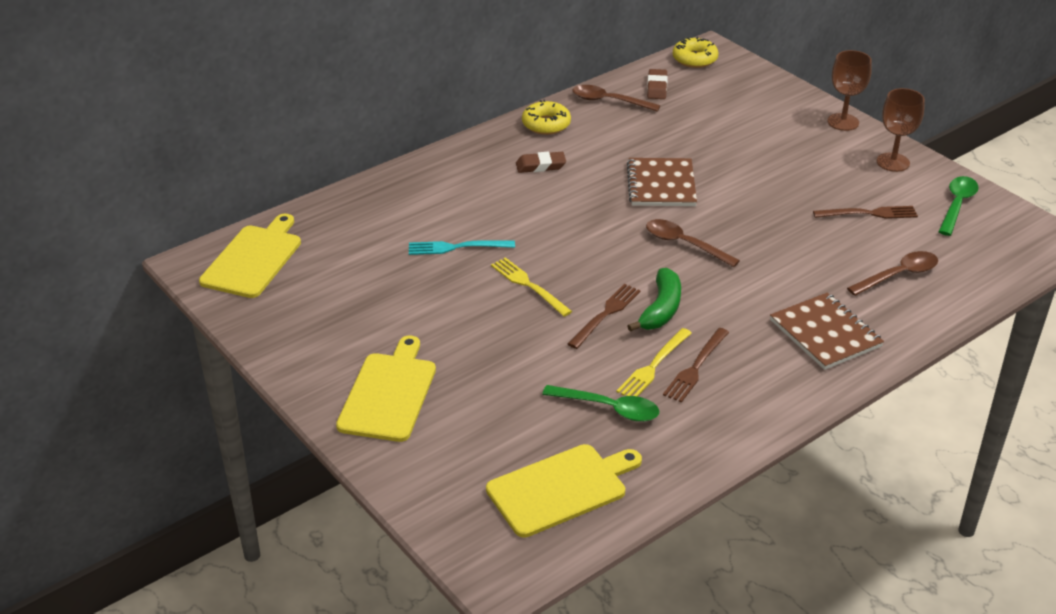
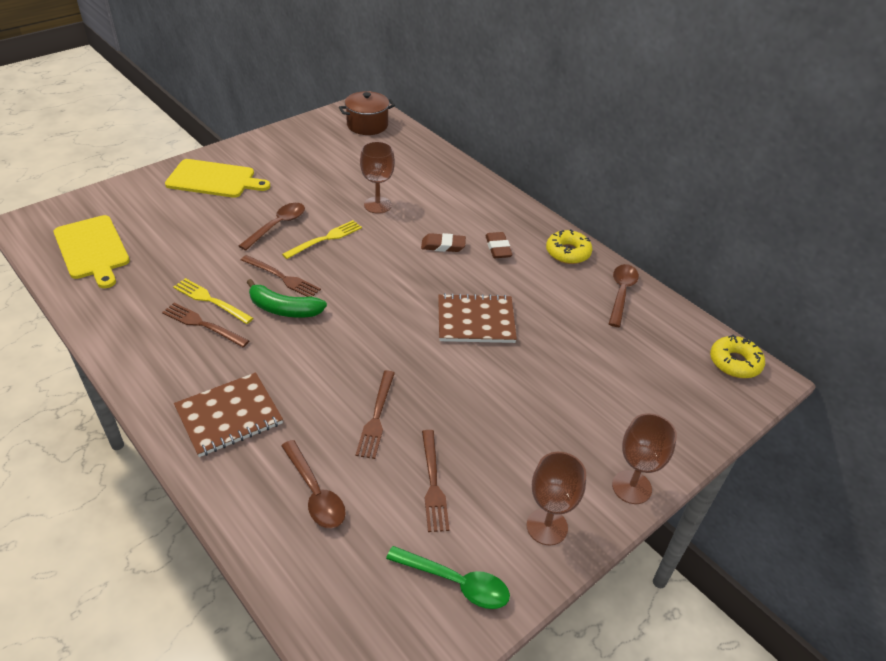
camera: 85 degrees right, 5 degrees up
(253, 259) = (367, 125): yellow cutting board -> brown pot
(456, 247) = (377, 205): turquoise fork -> brown goblet
(608, 408) = (168, 274): green spoon -> none
(657, 87) = (660, 328): brown eraser -> brown eraser (443, 246)
(684, 244) = (378, 330): brown spoon -> brown spoon (277, 226)
(803, 244) = (376, 417): none -> brown fork

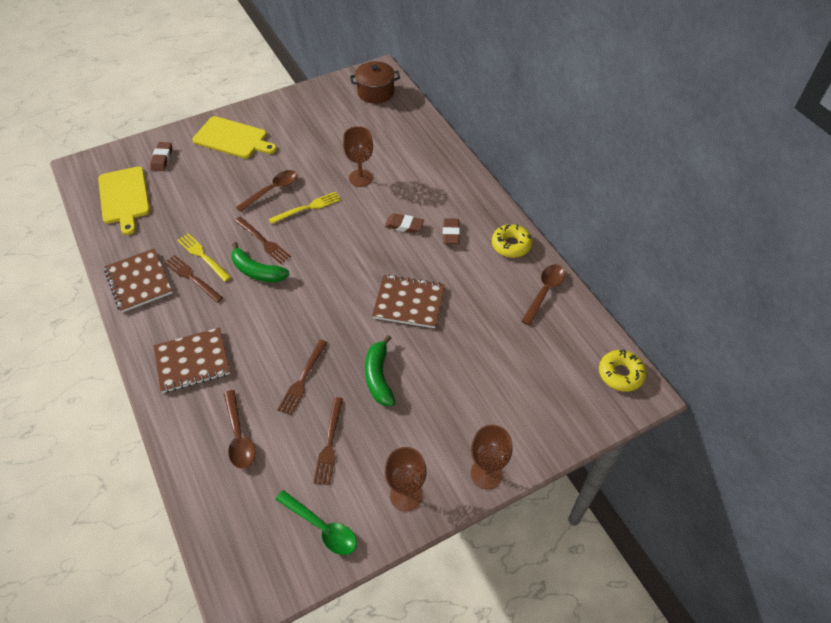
camera: 15 degrees right, 10 degrees up
(131, 206) = (162, 158): none -> brown eraser
(134, 336) = (139, 281): none -> brown notebook
(468, 401) = (379, 377): none -> green banana

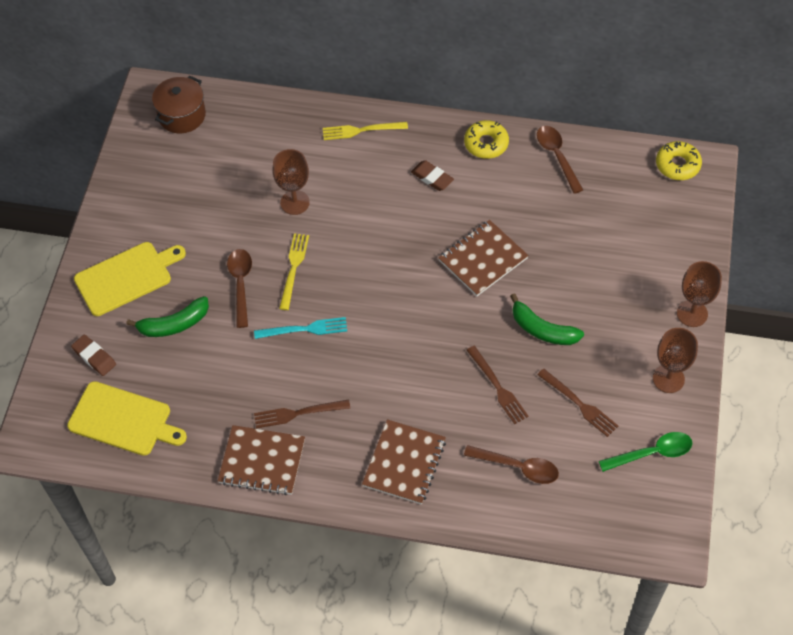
camera: 50 degrees left, 5 degrees up
(202, 256) = (277, 390): yellow fork -> yellow fork (361, 130)
(257, 271) = (339, 355): green banana -> green banana (174, 324)
(263, 241) = (305, 329): brown fork -> turquoise fork
(404, 225) = (389, 206): brown eraser -> none

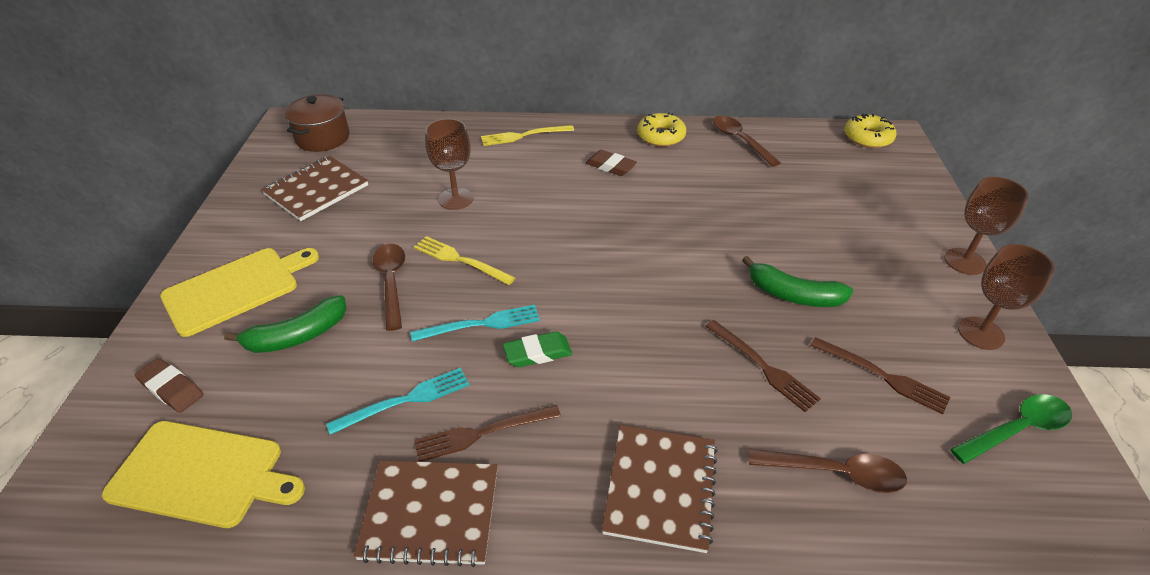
camera: 10 degrees left, 15 degrees down
(249, 384) = (406, 400): none -> turquoise fork
(294, 268) = (460, 260): yellow fork -> yellow fork turned 60 degrees counterclockwise
(342, 358) = (537, 353): none -> green eraser
(483, 259) = (692, 232): brown notebook -> brown notebook (317, 190)

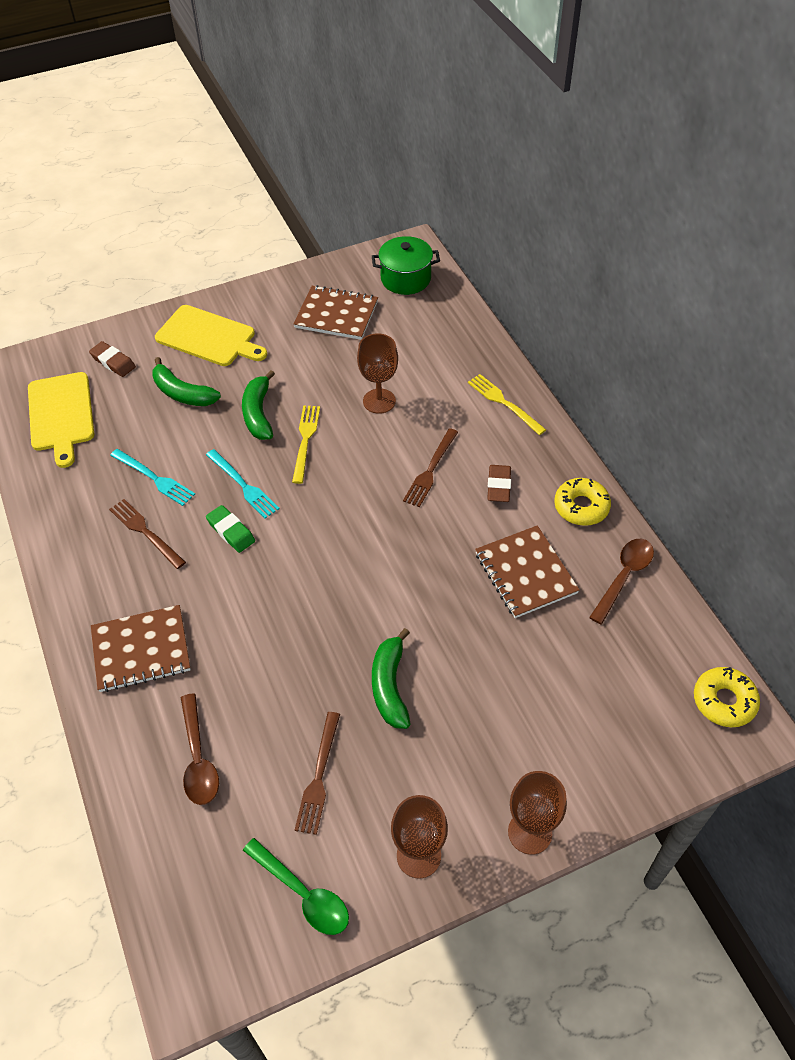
camera: 65 degrees right, 10 degrees up
(171, 389) = (113, 362): brown eraser -> brown eraser turned 60 degrees counterclockwise
(323, 138) = (405, 278): brown pot -> green pot
(391, 283) = (258, 413): brown spoon -> green banana
(430, 513) = (75, 534): brown notebook -> brown notebook (525, 573)
(763, 367) = (287, 684): brown fork -> brown fork (430, 470)

